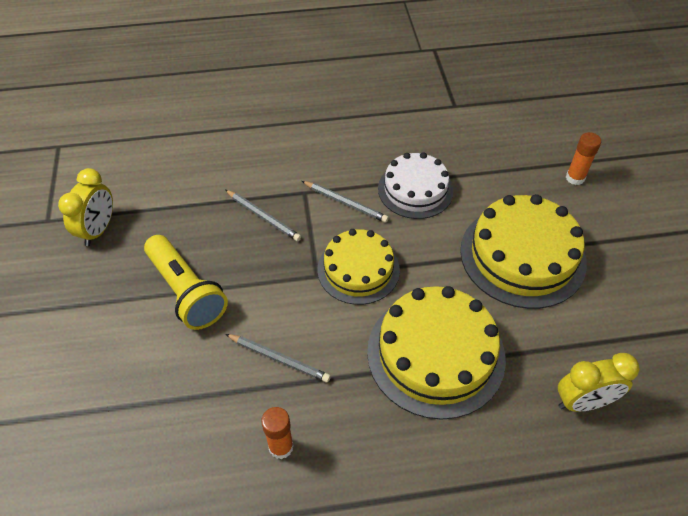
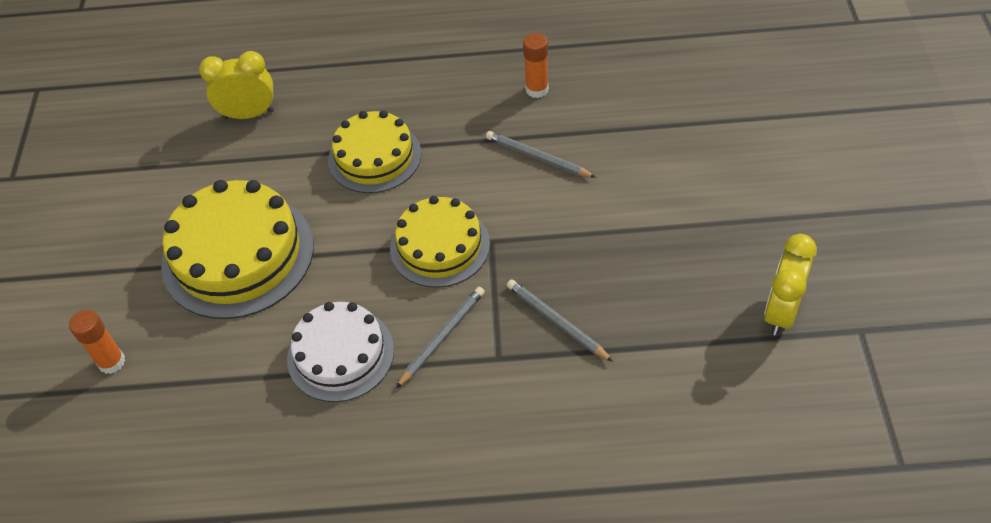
camera: 170 degrees left, 0 degrees up
(186, 292) = (646, 228): yellow flashlight -> none
(345, 203) = (442, 337): grey pencil -> grey pencil turned 90 degrees clockwise
(435, 354) = (374, 157): yellow cake -> yellow cake, size x0.65

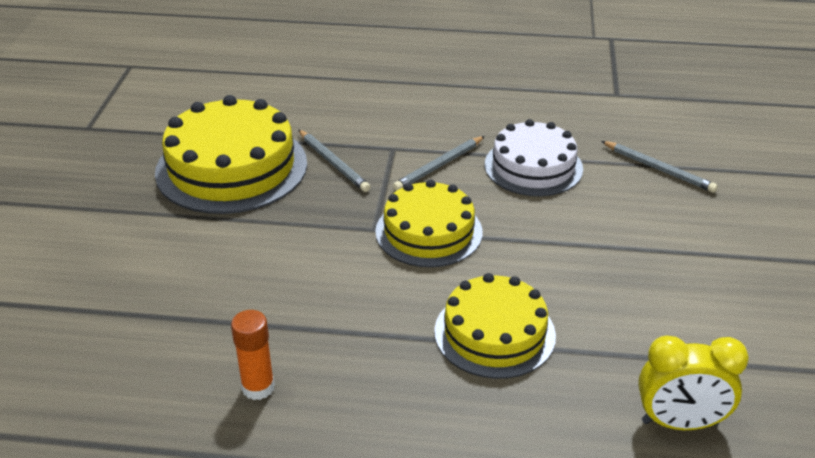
camera: 175 degrees left, 15 degrees down
(111, 362) = (753, 187): orange glue stick -> none
(238, 255) = (651, 254): yellow cake -> yellow cake (231, 167)
(538, 157) = (293, 300): grey pencil -> grey pencil (658, 169)
(781, 312) = (139, 145): yellow clock -> none

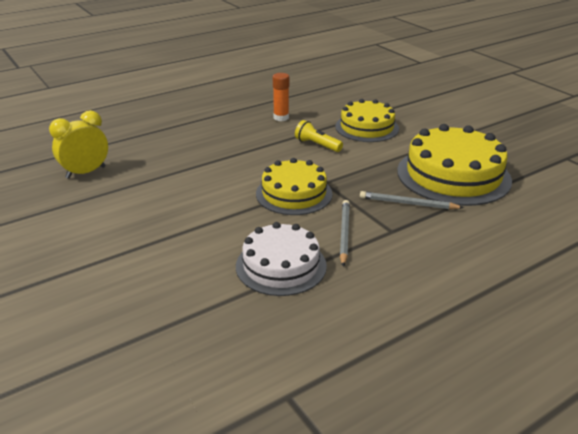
camera: 140 degrees right, 5 degrees down
(296, 292) = (317, 145): none -> yellow flashlight
(494, 333) = (204, 168): yellow cake -> yellow cake (367, 127)
(658, 169) = (180, 314): grey pencil -> none

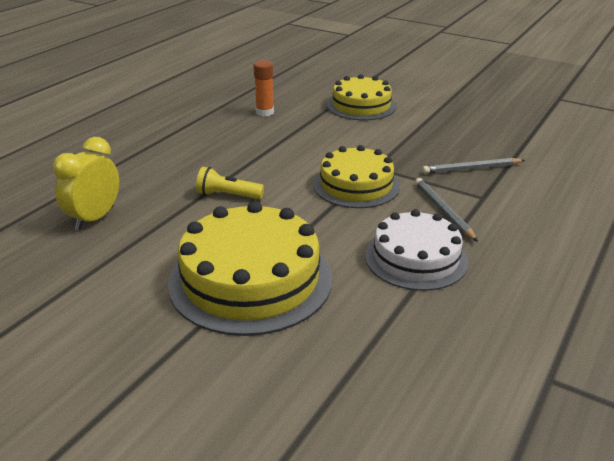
camera: 25 degrees left, 0 degrees up
(317, 145) = (330, 132): yellow flashlight -> yellow flashlight (228, 195)
(453, 175) = (484, 134): yellow cake -> yellow cake (250, 279)

